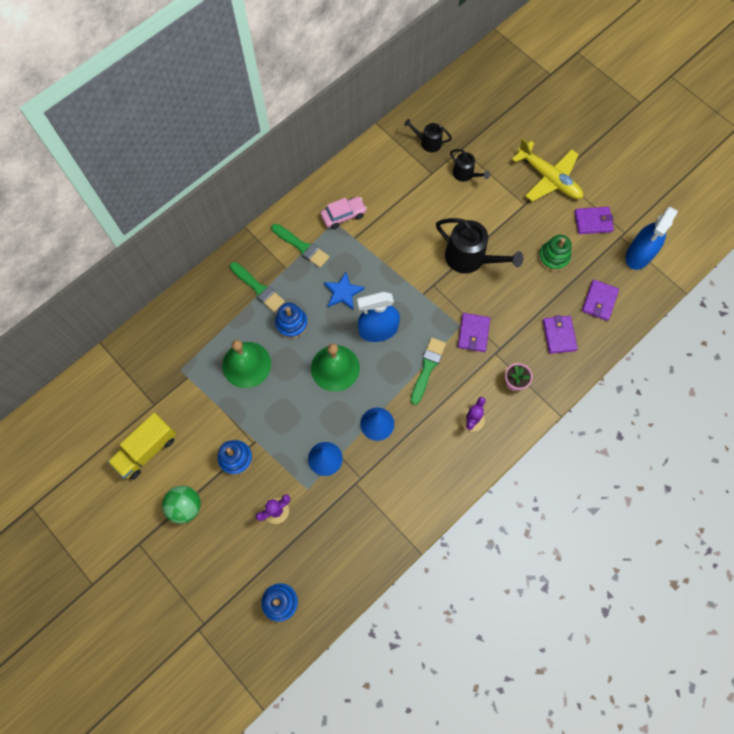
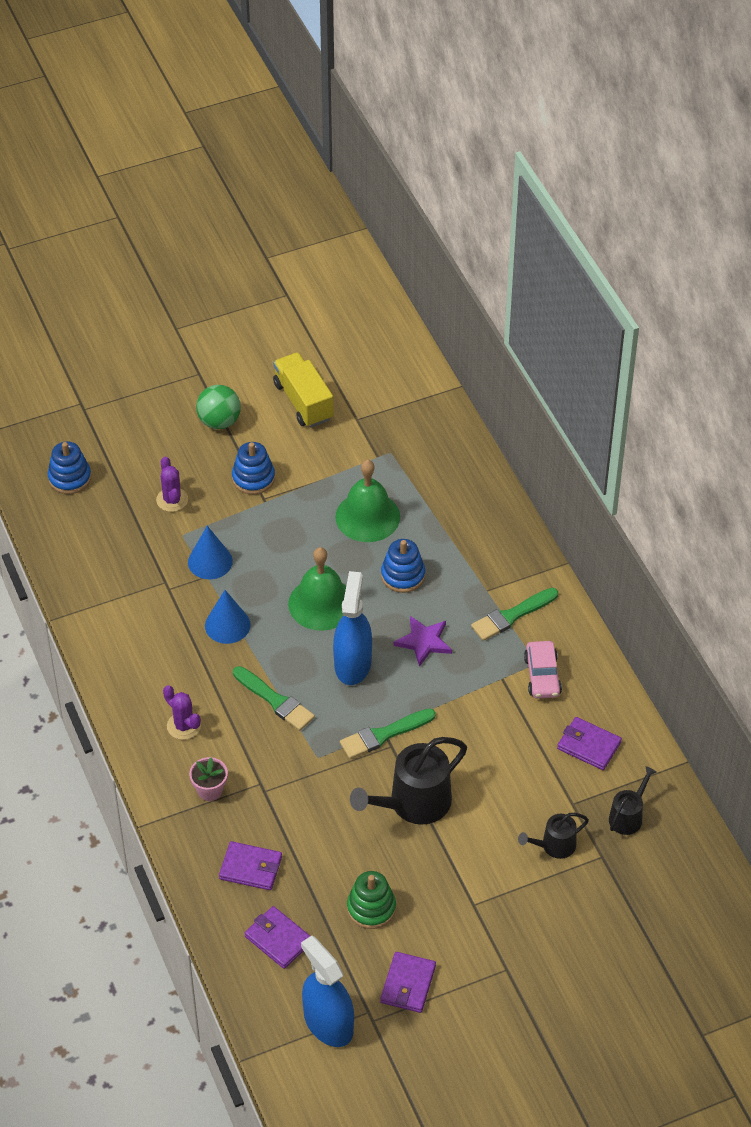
camera: 110 degrees right, 20 degrees down
(258, 288) = (469, 554): green brush -> green brush (384, 735)
(343, 292) = (424, 642): blue star -> purple star
(473, 333) = (299, 768): purple wallet -> purple wallet (589, 745)
(548, 178) = (506, 954): yellow plane -> none

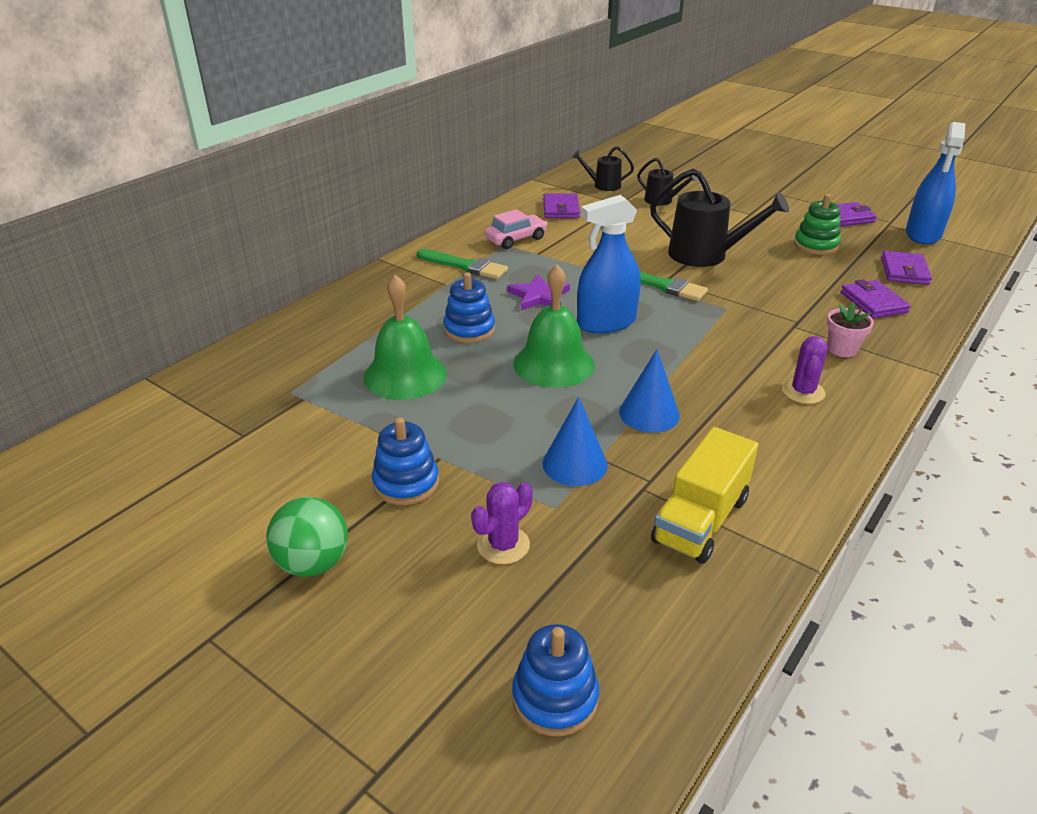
camera: 120 degrees left, 15 degrees down
(275, 701) = (700, 349): green brush -> none
(303, 401) = (229, 493): yellow truck -> yellow truck (700, 520)

